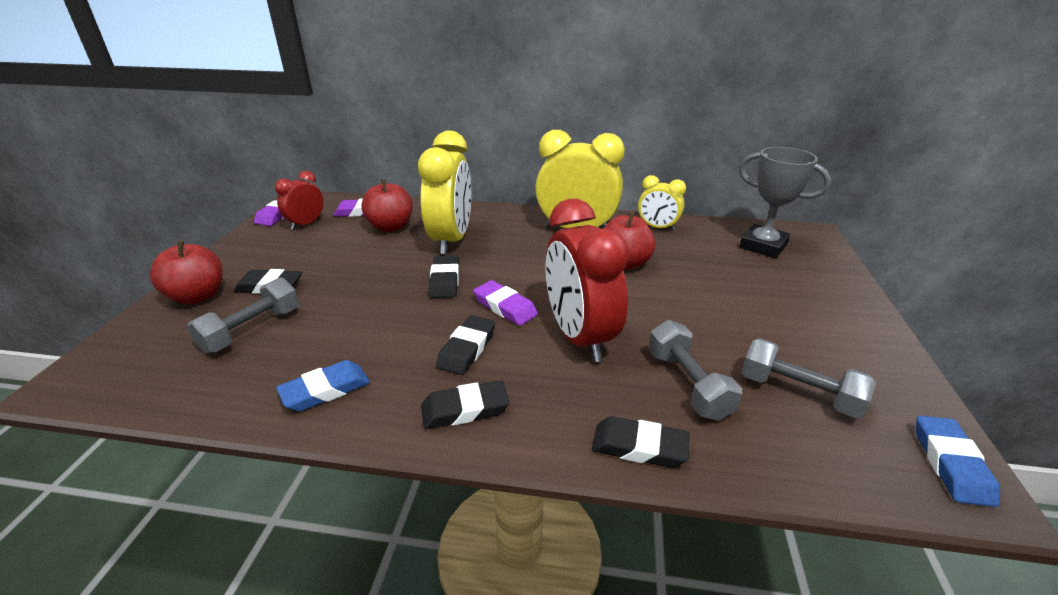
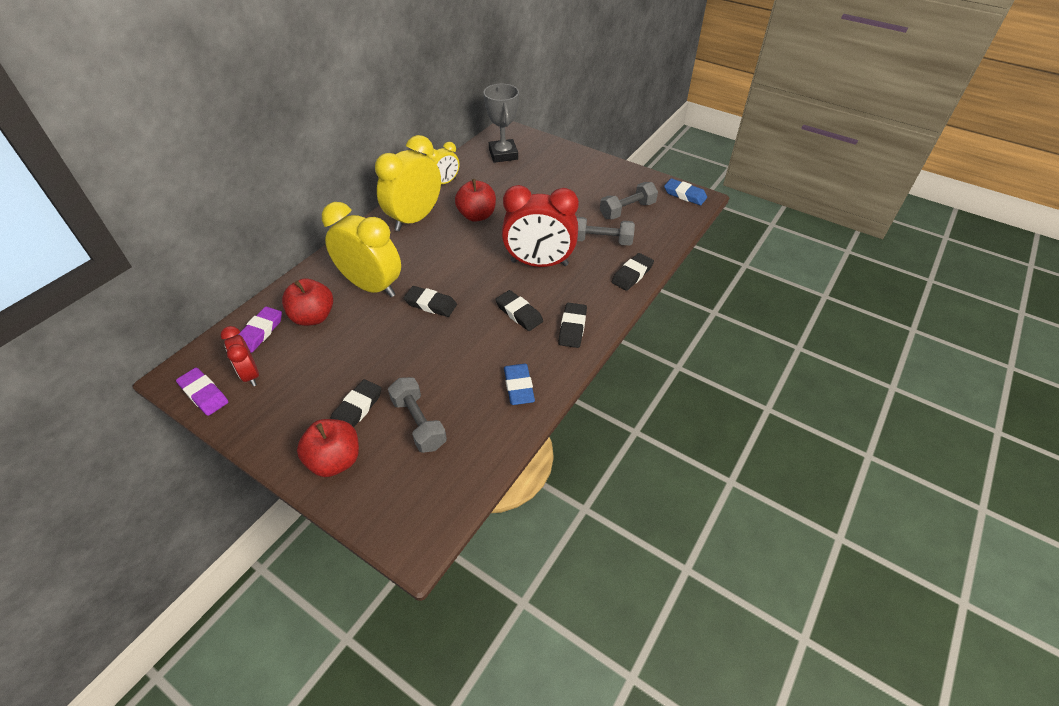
camera: 65 degrees left, 15 degrees up
(505, 307) = (486, 284): purple eraser -> none
(763, 246) = (503, 154): grey trophy -> grey trophy turned 75 degrees counterclockwise

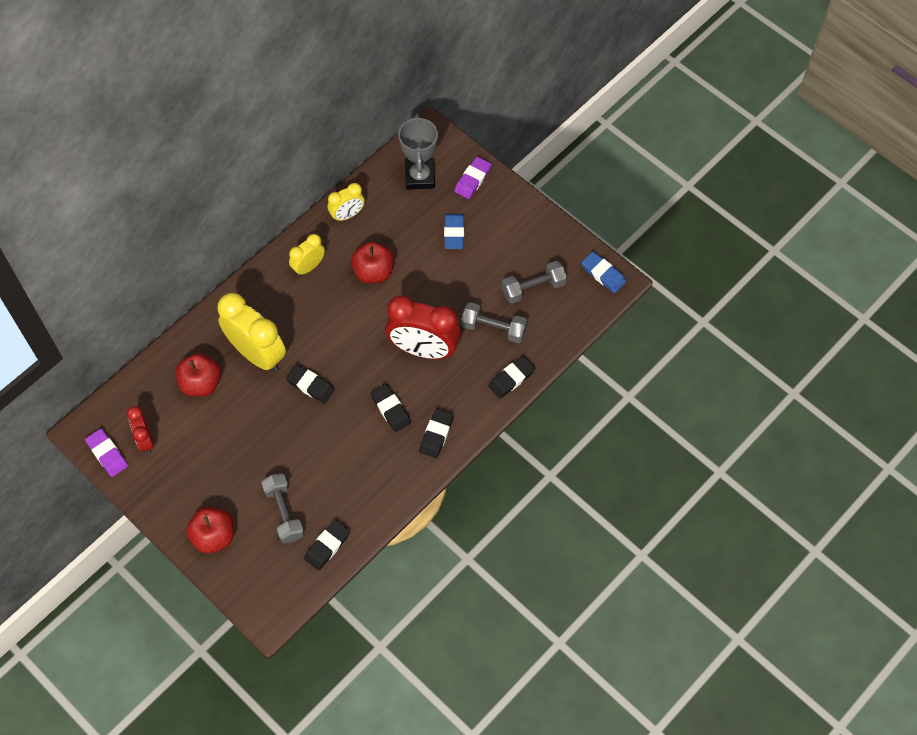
camera: 10 degrees right, 15 degrees up
(260, 332) = (153, 393): purple eraser -> purple eraser (473, 180)
(357, 409) = (234, 490): black eraser -> black eraser (327, 546)
(415, 219) = (308, 267): yellow clock -> yellow clock, size x0.54
(518, 387) = (374, 491): blue eraser -> blue eraser (454, 233)

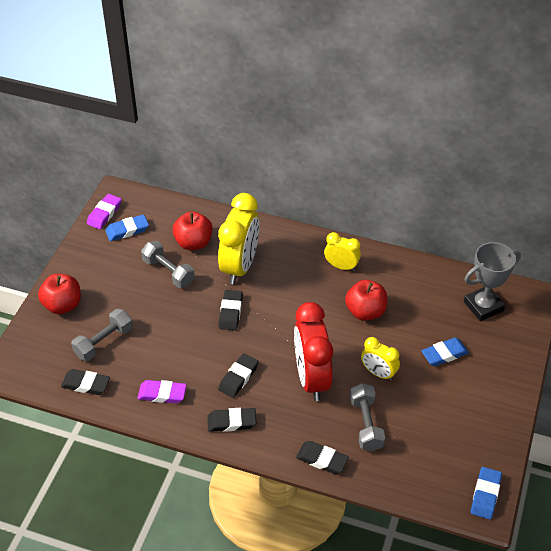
camera: 65 degrees right, 15 degrees down
(145, 440) = (127, 230): red clock -> blue eraser
(347, 215) = (408, 272): yellow clock -> yellow clock (378, 373)
(473, 180) = (510, 346): purple eraser -> purple eraser (162, 394)
(533, 288) = (429, 440): grey dumbbell -> grey dumbbell (168, 272)

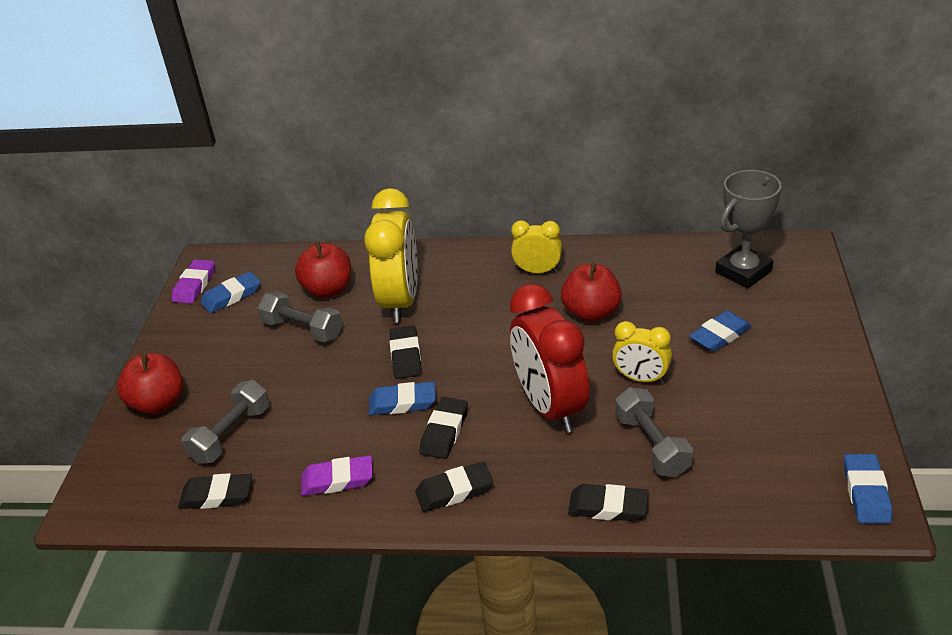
camera: 10 degrees left, 10 degrees down
(218, 348) = (402, 403): none -> blue eraser

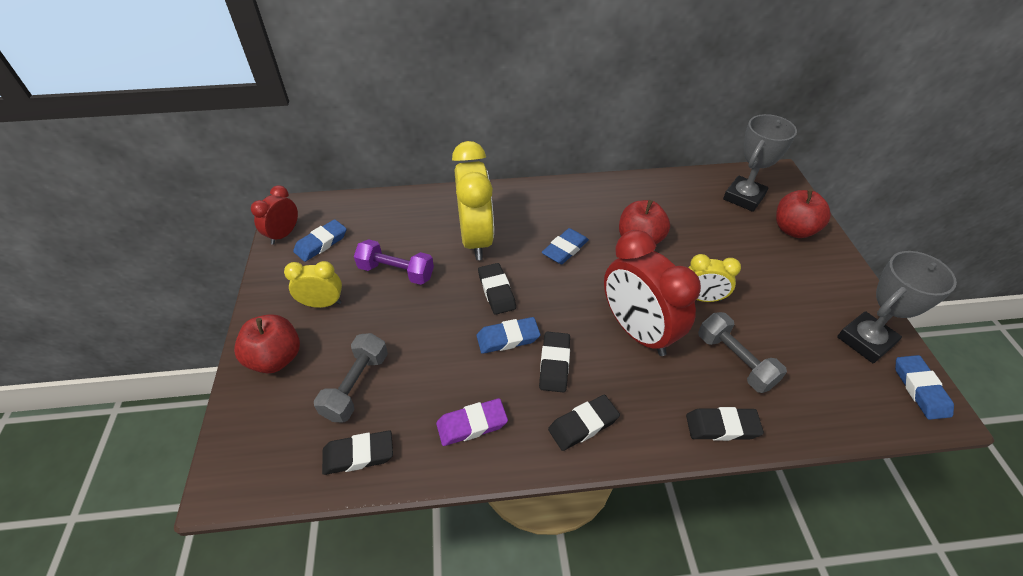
camera: 15 degrees left, 10 degrees up
(195, 285) = (284, 234): purple eraser -> red clock
(303, 329) = (396, 272): grey dumbbell -> purple dumbbell
(328, 290) = (408, 232): red apple -> red apple (793, 229)
(537, 271) = (582, 205): yellow clock -> yellow clock (322, 303)
(719, 335) = (748, 254): blue eraser -> blue eraser (565, 249)
(823, 437) = (865, 341): none -> grey trophy

